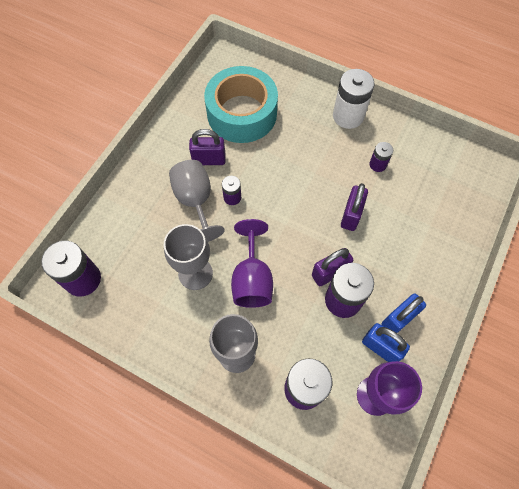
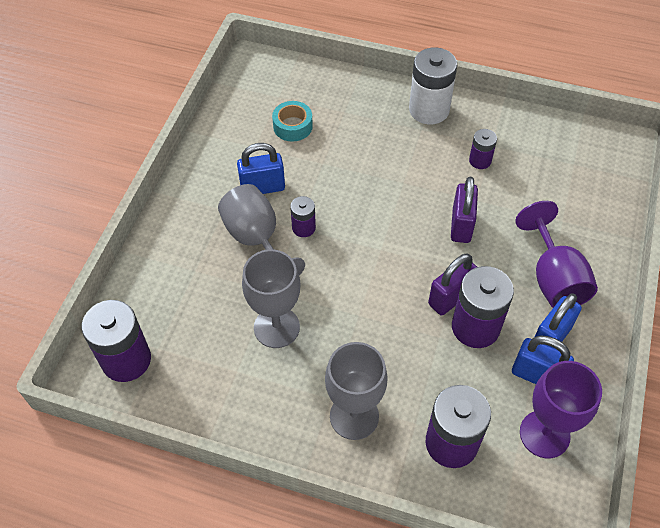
camera: 10 degrees left, 10 degrees down
(209, 160) = (263, 187): purple padlock -> blue padlock
(242, 113) = (292, 126): turquoise tape -> turquoise tape, size x0.43
(252, 279) = (353, 322): purple goblet -> purple goblet (553, 278)

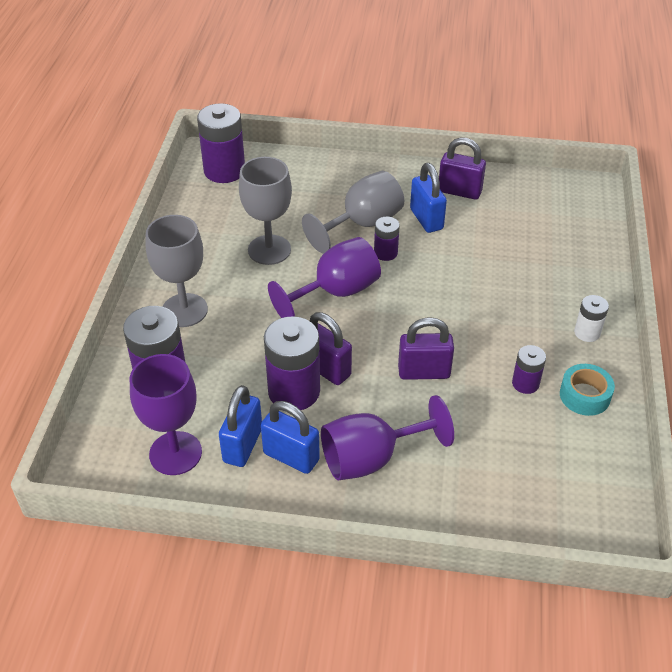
camera: 80 degrees right, 10 degrees down
(228, 154) = (459, 191): none -> purple padlock
(292, 126) = (514, 228): turquoise tape -> turquoise tape (584, 395)
(351, 276) = (336, 292): none -> purple goblet
(429, 110) = (587, 332): white battery -> white battery, size x0.53

